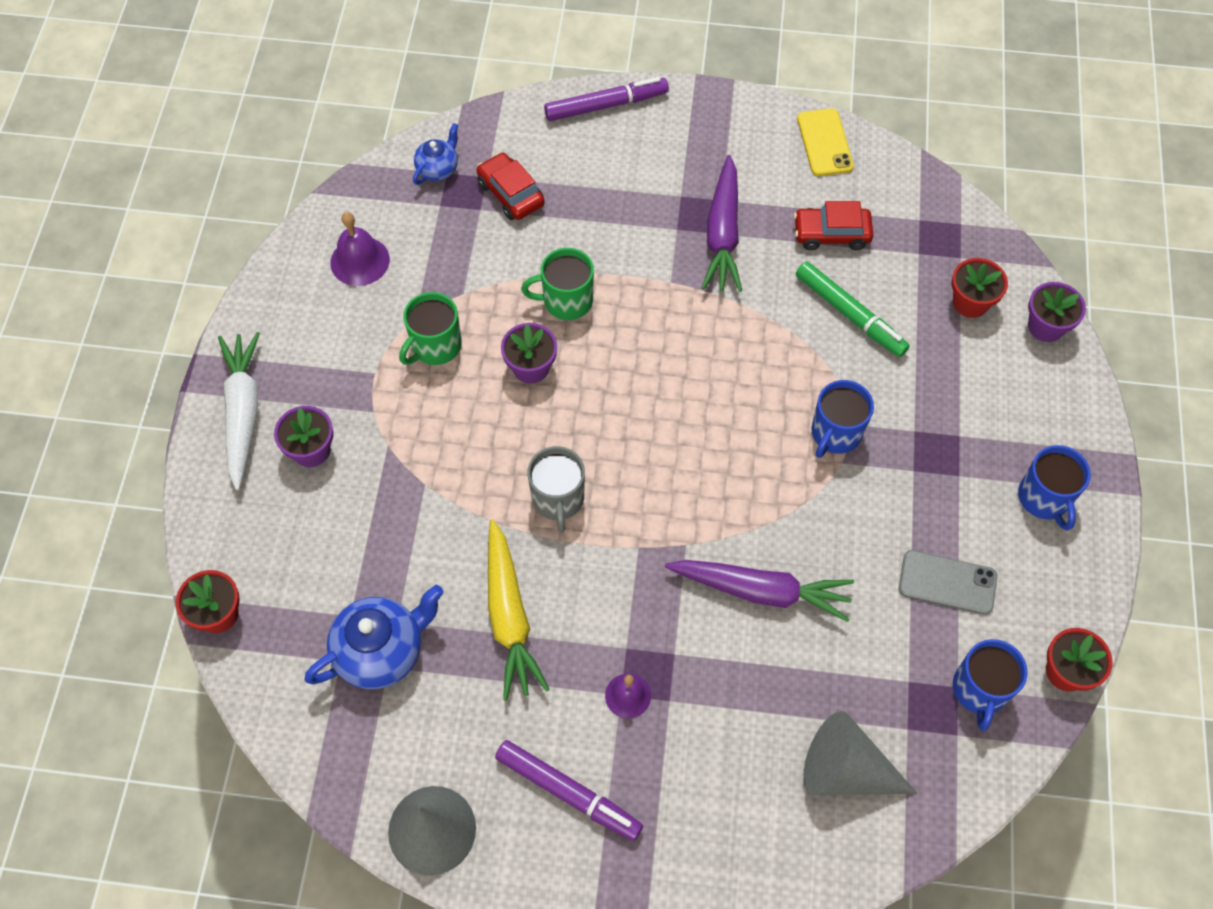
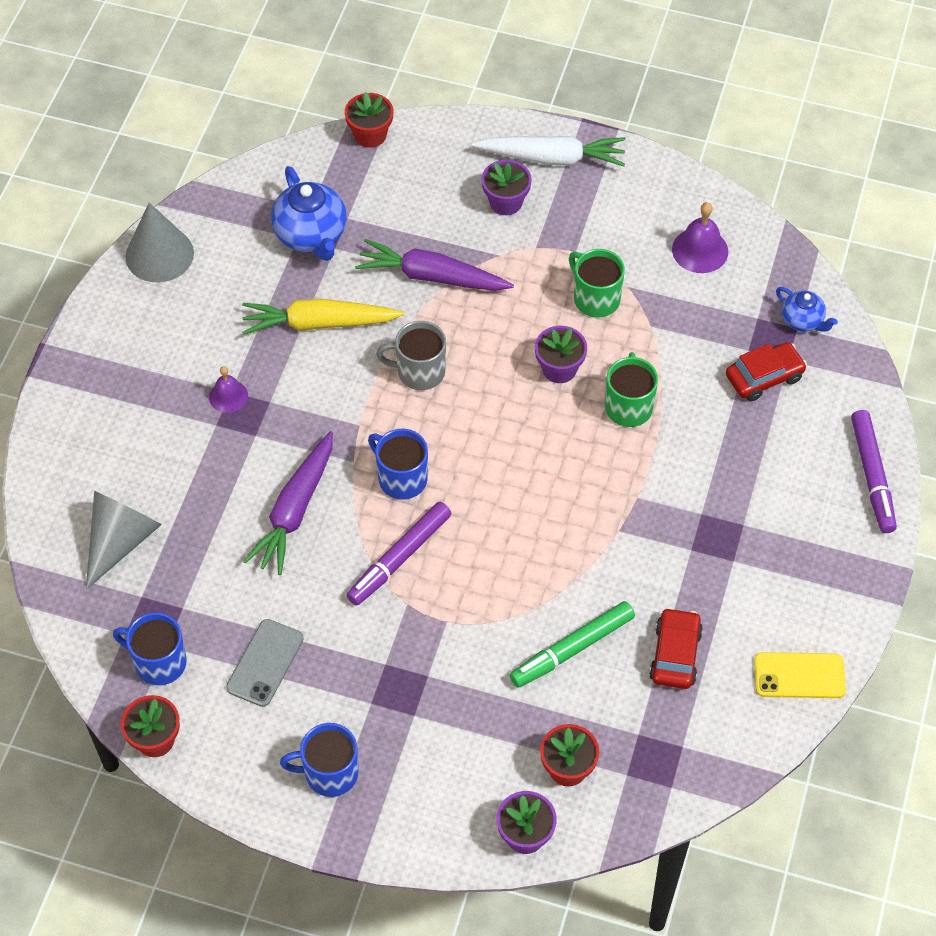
camera: 100 degrees right, 5 degrees down
(568, 793) = (161, 344): purple marker -> purple marker (399, 558)
(723, 233) = (690, 554): purple carrot -> purple carrot (432, 276)
(835, 433) = (439, 605): blue mug -> blue mug (401, 478)

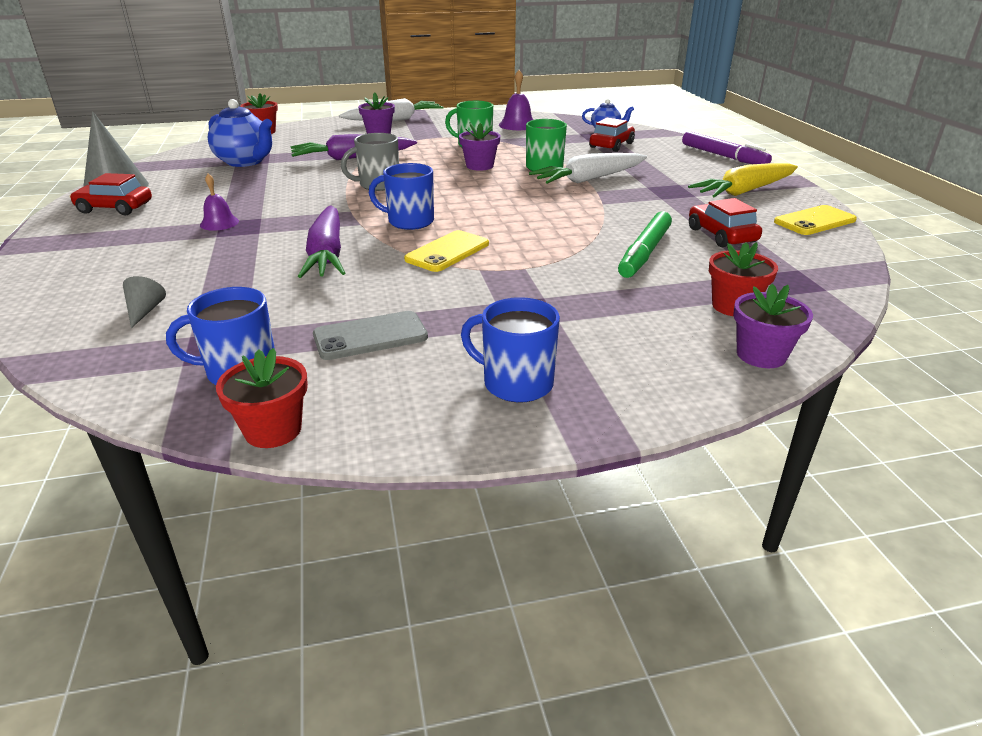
camera: 30 degrees left, 25 degrees down
(120, 541) = (145, 311): grey cone -> grey cone, size x0.46
(146, 312) = (115, 208): none -> red car
(265, 663) = (370, 336): grey phone -> grey phone turned 75 degrees clockwise
(319, 323) = (279, 185): yellow carrot -> yellow carrot (744, 191)
(329, 773) = (516, 383): blue mug -> blue mug turned 60 degrees clockwise
(399, 558) = (447, 252): purple marker -> yellow phone
(654, 464) = (589, 179): none -> white carrot

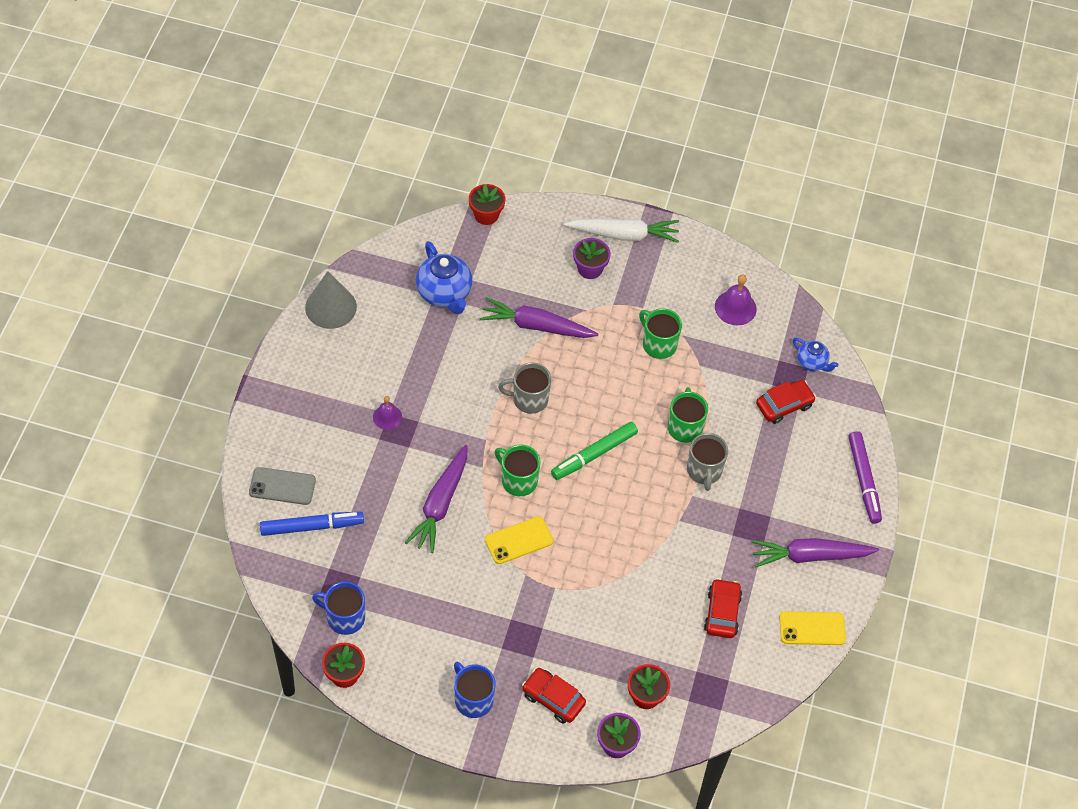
camera: 25 degrees right, 25 degrees up
(115, 208) = (322, 352): red car -> red car (553, 699)
(145, 311) = (312, 527): grey cone -> blue marker
(370, 336) = (422, 618): grey phone -> grey phone (282, 486)
(409, 221) = (518, 480): blue mug -> green mug
(479, 166) = (633, 398): purple flower pot -> none
(589, 179) = (704, 471): white carrot -> grey mug
(644, 253) = (647, 608): green marker -> green marker (594, 454)
(744, 191) = (810, 556): yellow carrot -> purple carrot

